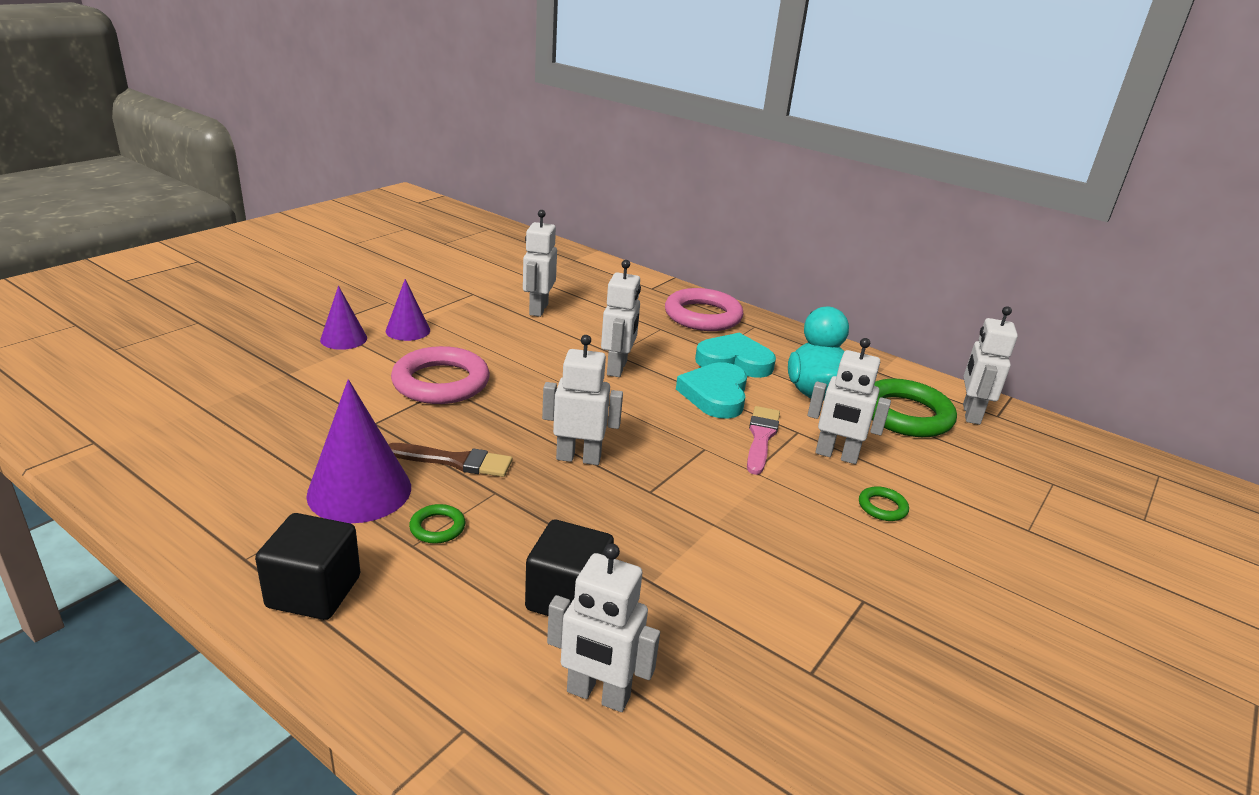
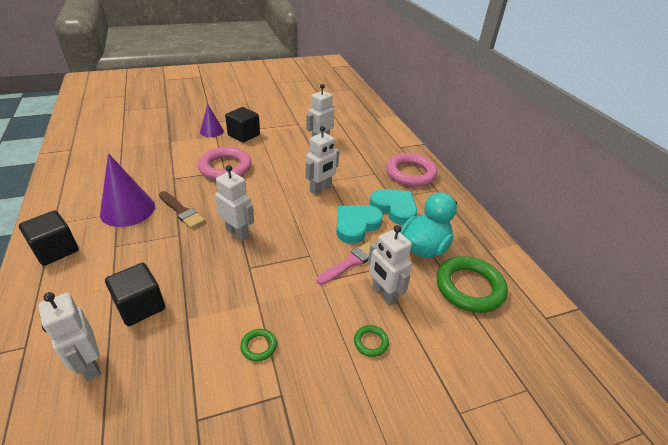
camera: 35 degrees right, 10 degrees up
(408, 330) = (244, 135): purple cone -> black cube
(437, 527) = (134, 242): green ring -> green ring (259, 346)
(970, 414) = (523, 307): white robot -> none

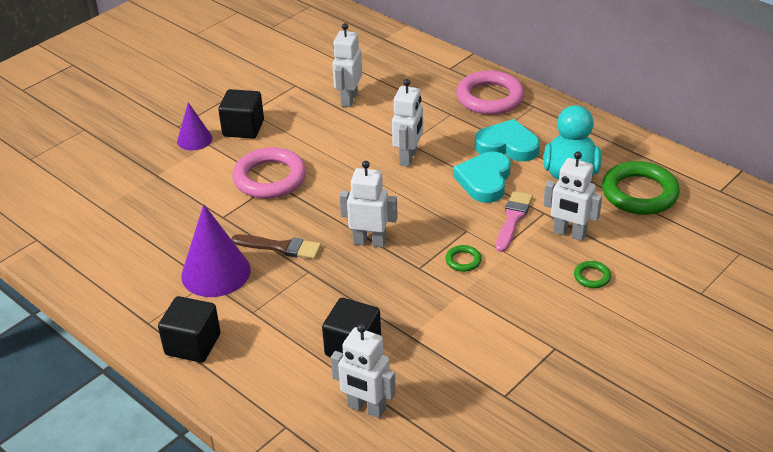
camera: 25 degrees left, 0 degrees up
(259, 346) = (500, 325): green ring -> green ring (463, 260)

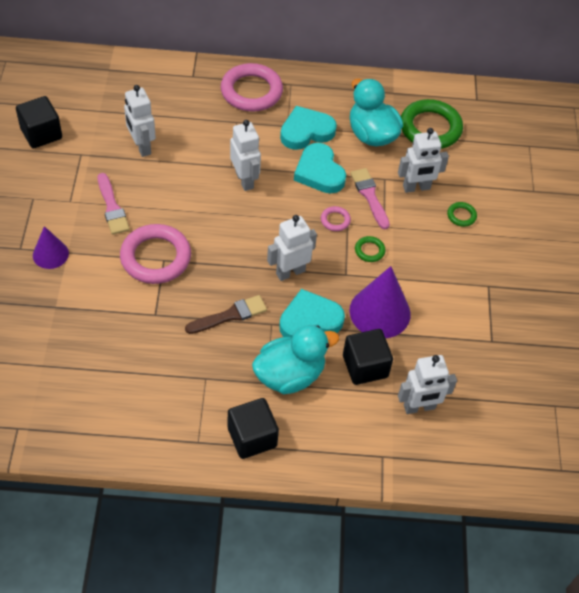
camera: 45 degrees left, 15 degrees up
(216, 272) = (203, 367): purple cone -> purple cone (380, 312)
(243, 128) = (81, 221): black cube -> black cube (41, 134)
(277, 129) = (112, 207): none -> pink brush
(278, 317) = (290, 375): none -> turquoise duck
(345, 285) = (310, 320): none -> turquoise heart
(457, 223) = (335, 220): none -> pink ring

